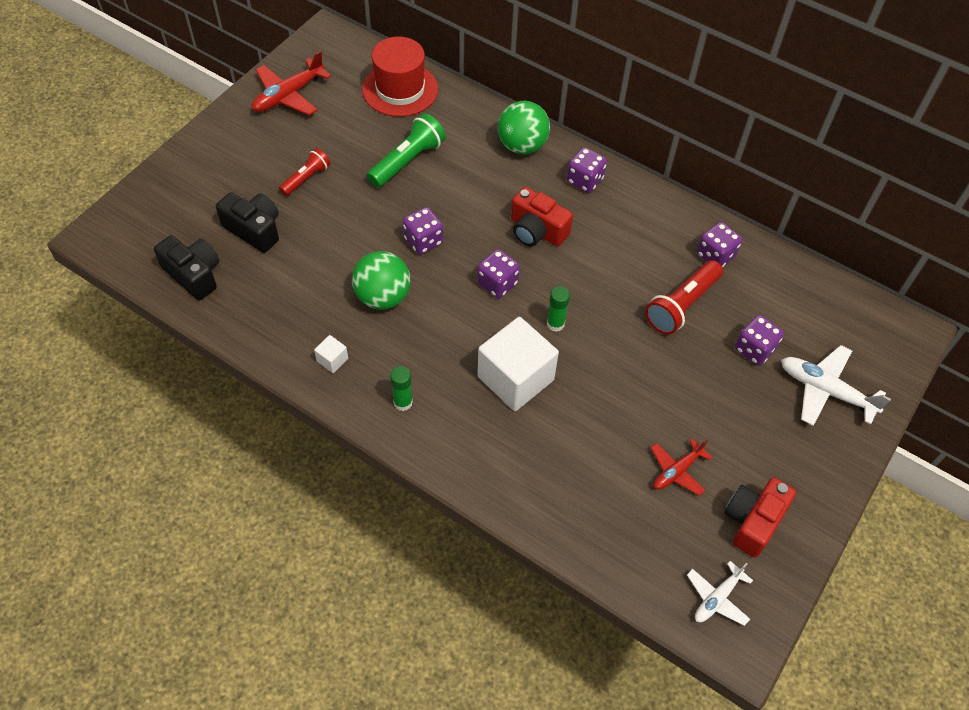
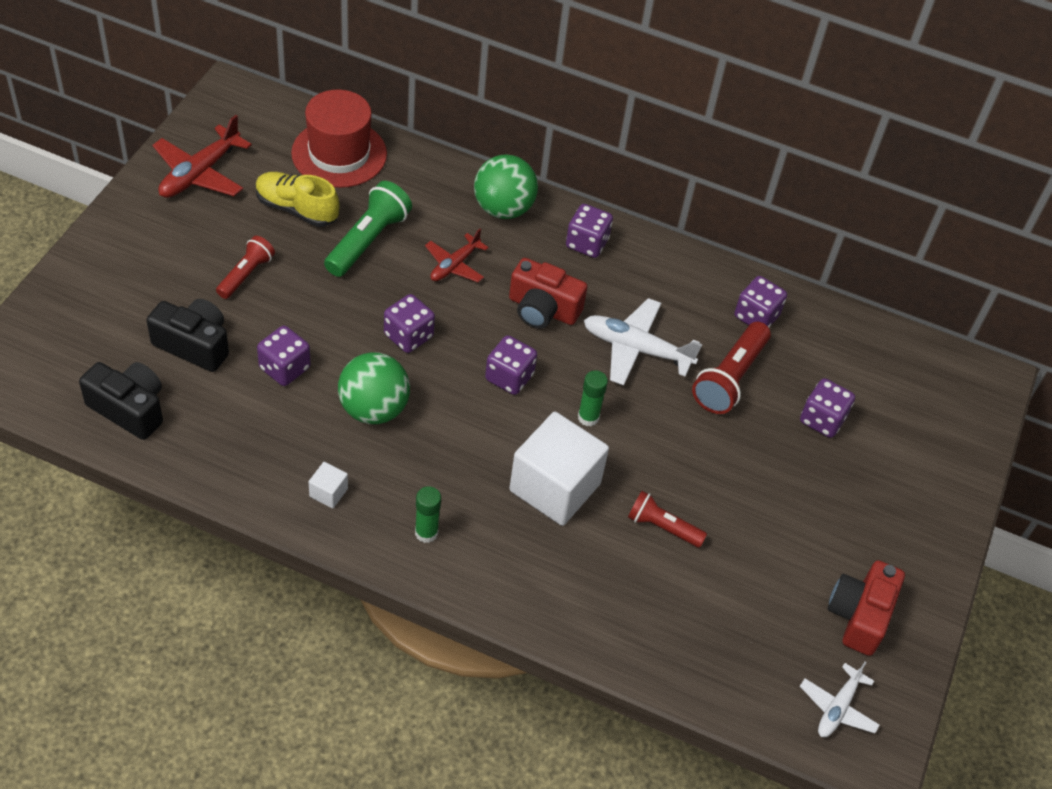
camera: 15 degrees left, 5 degrees down
(320, 256) = (284, 368): none -> purple dice
(357, 130) = (297, 209): none -> yellow shoe
(598, 423) = (662, 527): none -> red flashlight
(677, 471) = (763, 570): red plane -> red plane (454, 265)
(825, 390) = (909, 457): white plane -> white plane (636, 348)

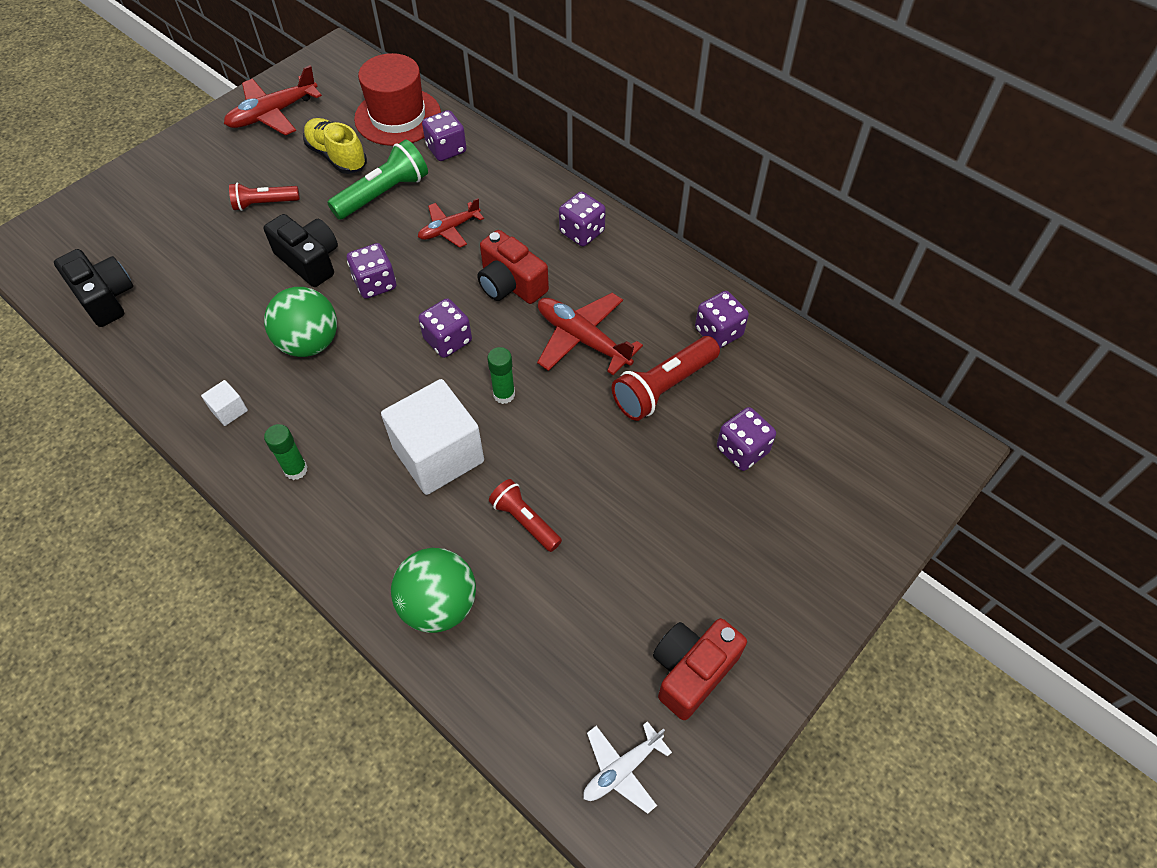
camera: 25 degrees right, 5 degrees up
(194, 345) = (188, 254): black camera -> black camera (309, 261)
(246, 275) = (264, 204): red flashlight -> red flashlight turned 150 degrees counterclockwise
(284, 368) = (252, 290): purple dice -> purple dice (446, 149)
(503, 209) = (519, 187): green ball -> green ball (439, 605)
(636, 348) = (582, 339): white plane -> red plane

